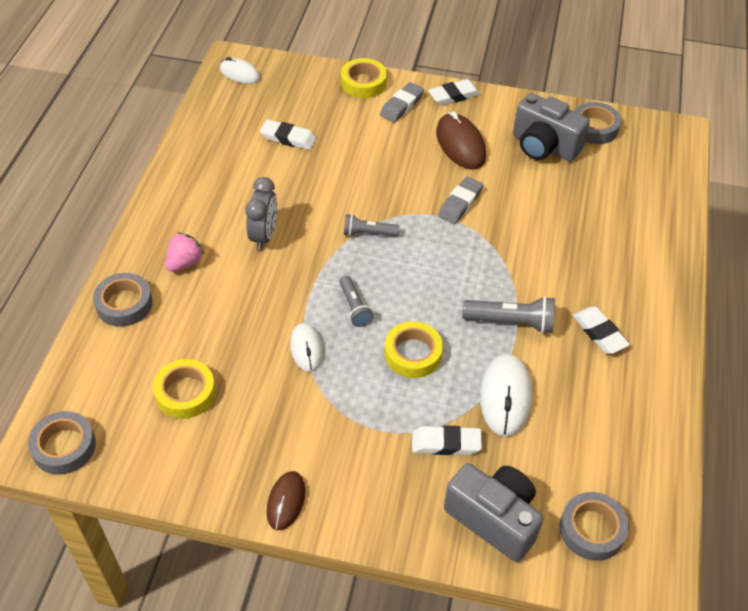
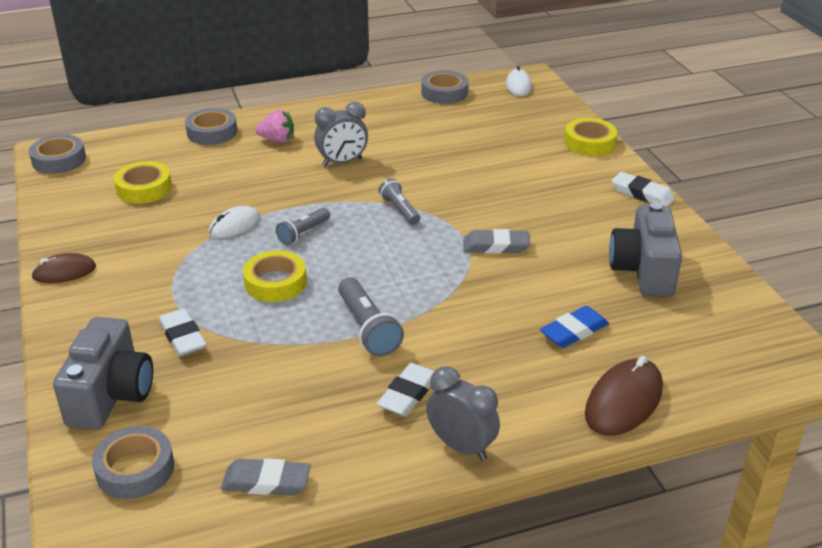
camera: 60 degrees right, 15 degrees down
(288, 138) = (470, 133): white eraser -> none
(401, 105) = (587, 171): grey eraser -> grey eraser (266, 482)
(460, 144) = (578, 220): brown mouse -> brown mouse (623, 401)
(505, 396) = (267, 355): white mouse -> none
(586, 215) = (574, 331): none -> blue eraser
(594, 128) = (720, 296): grey tape -> grey tape (444, 92)
(667, 330) = (461, 446): none -> grey clock

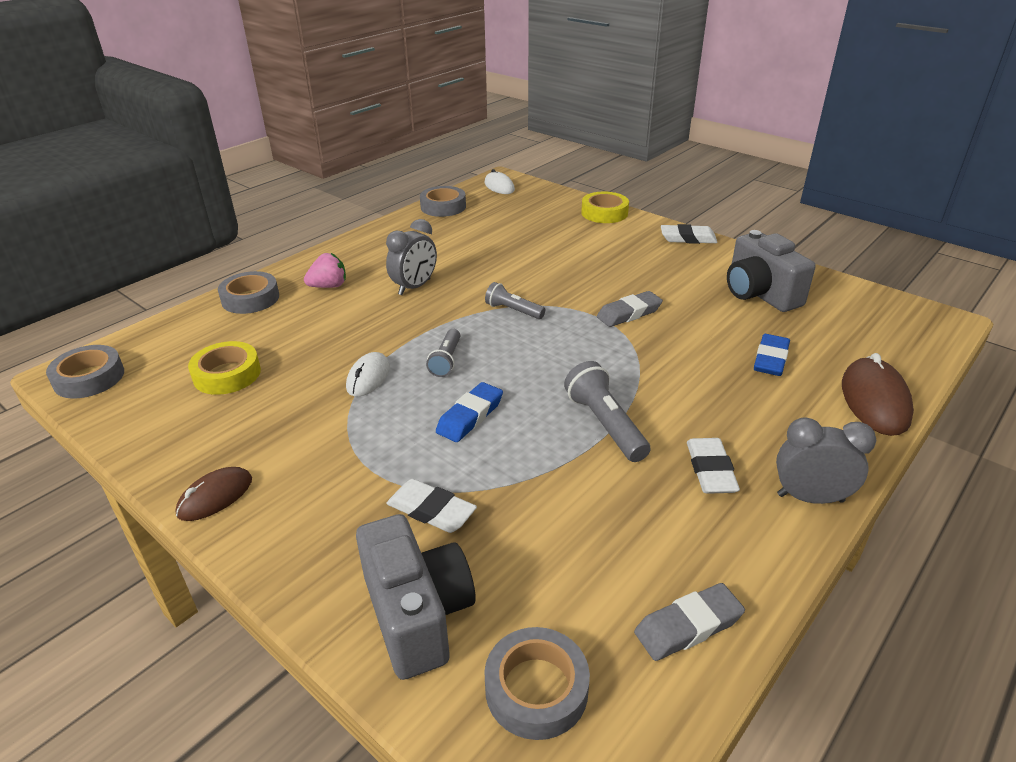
camera: 30 degrees left, 0 degrees up
(275, 282) = (470, 416): yellow tape -> blue eraser
(368, 328) = (605, 424): grey flashlight -> grey flashlight turned 150 degrees counterclockwise

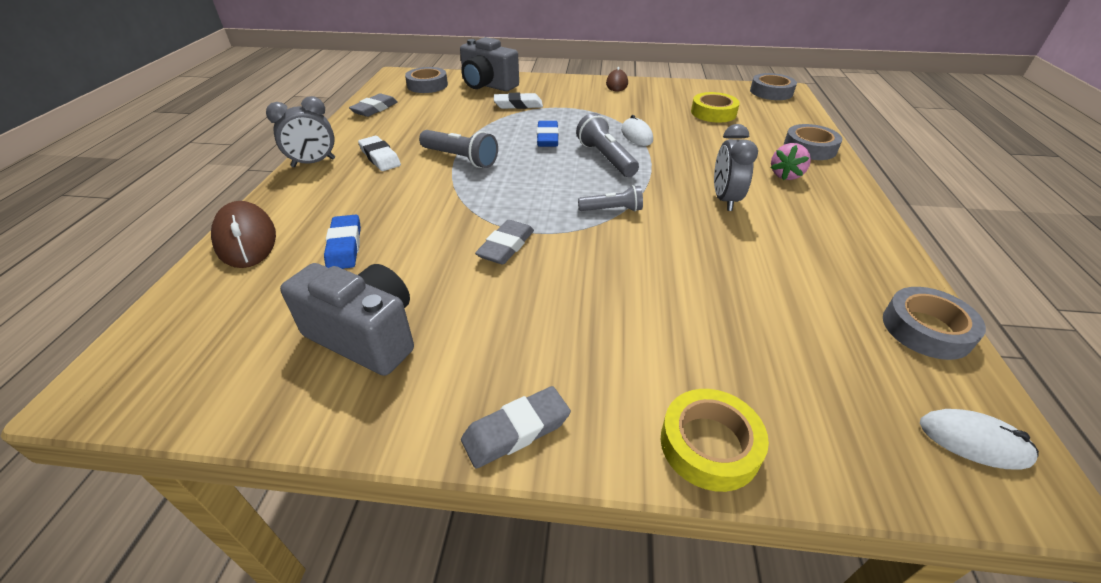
camera: 145 degrees right, 5 degrees up
(446, 360) = (606, 158): grey flashlight -> grey flashlight, size x1.54
(688, 238) = (516, 430): white eraser -> grey eraser

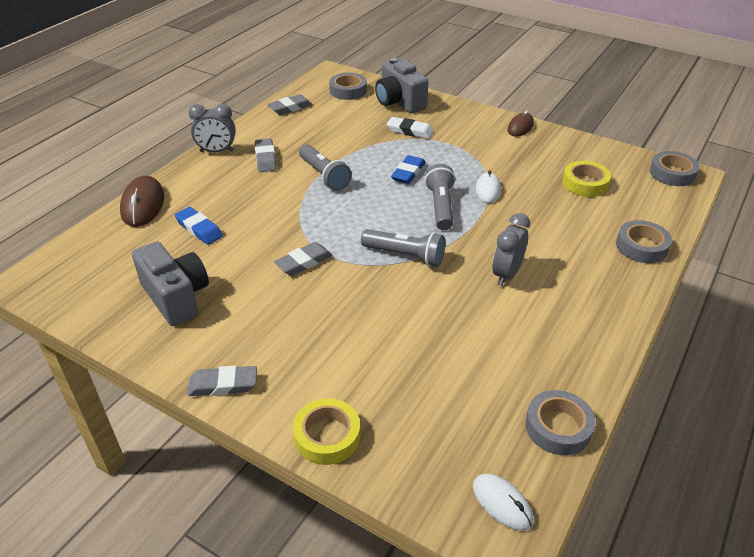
camera: 25 degrees right, 0 degrees up
(344, 246) = (199, 229): blue eraser -> blue eraser turned 60 degrees counterclockwise
(380, 157) = (265, 158): white eraser -> grey eraser
(612, 210) = (405, 255): grey flashlight -> grey flashlight, size x1.54
(786, 175) = (586, 267): pink strawberry -> none

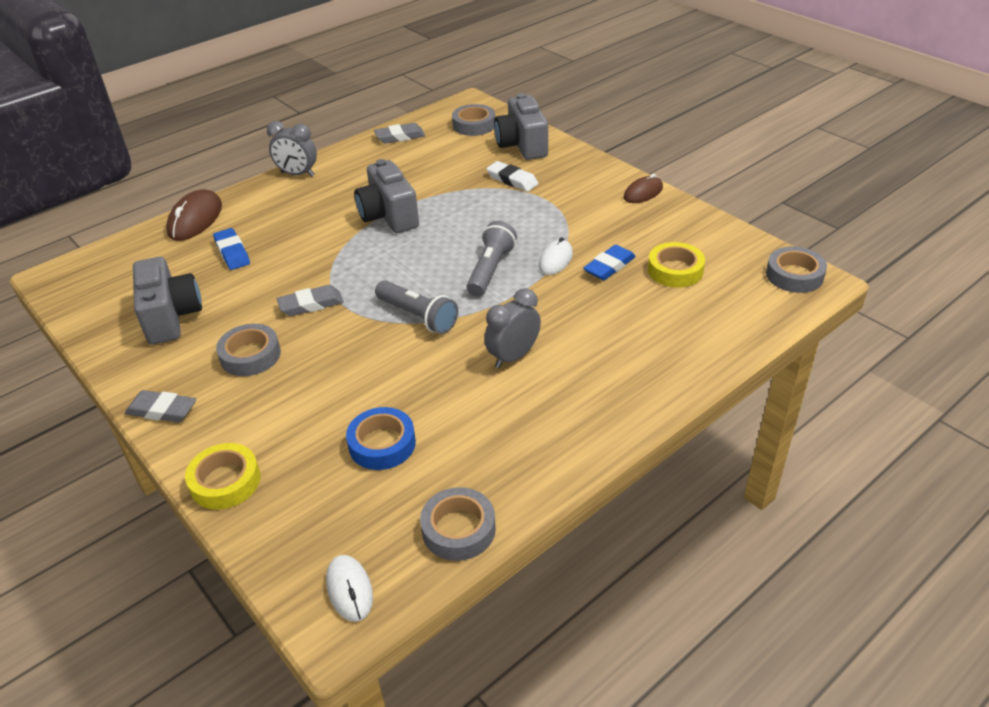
camera: 20 degrees right, 0 degrees up
(265, 158) = (341, 189): grey eraser -> none
(324, 175) = (388, 216): grey flashlight -> grey camera
(408, 173) = (480, 227): blue eraser -> blue eraser (609, 266)
(446, 370) = (382, 444): none -> blue tape
(641, 246) = (692, 355): grey tape -> grey tape (250, 355)

